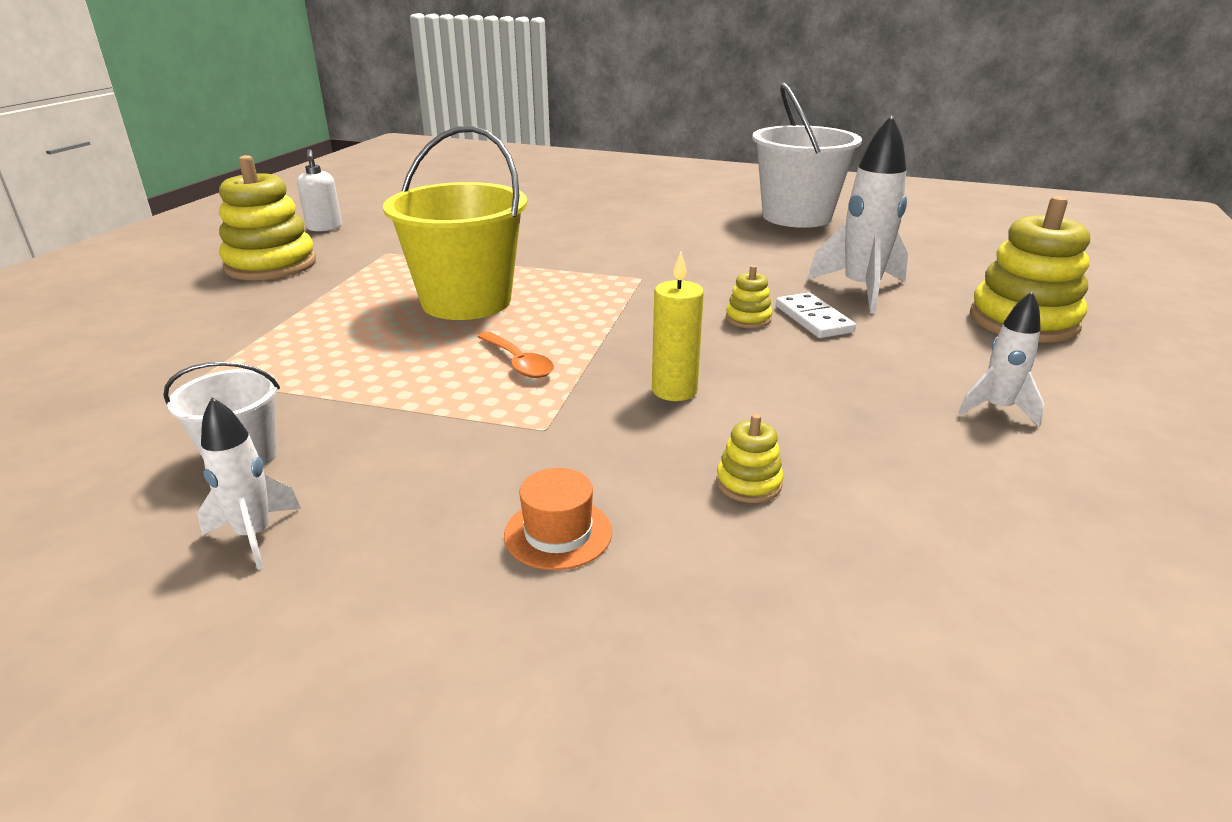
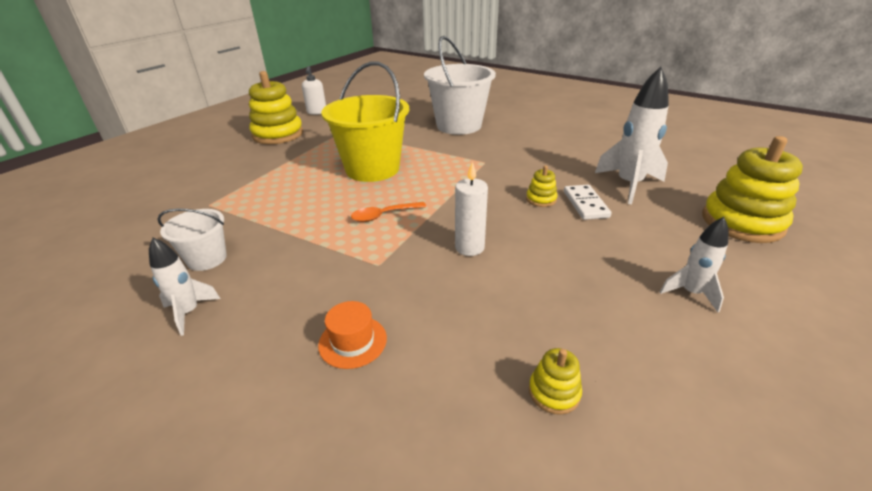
camera: 15 degrees right, 5 degrees up
(519, 363) = (383, 215): orange spoon -> orange spoon turned 90 degrees clockwise
(674, 390) = (469, 247): yellow candle -> white candle
(748, 483) = (487, 325): yellow stacking toy -> yellow stacking toy (554, 392)
(796, 216) = (607, 124): white bucket -> white bucket (459, 126)

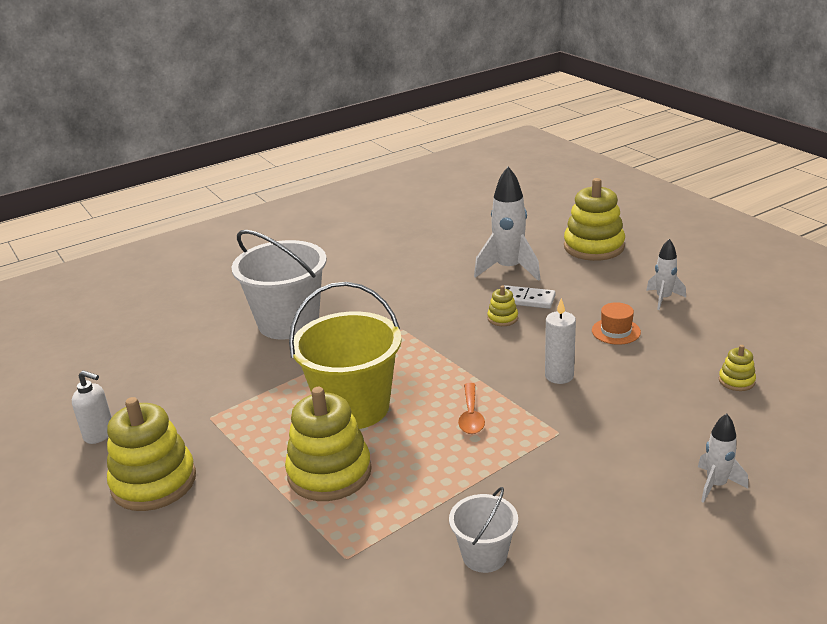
camera: 65 degrees left, 5 degrees down
(189, 312) = (580, 565): white rocket -> white rocket (716, 485)
(296, 178) = (329, 473): none -> yellow stacking toy
(352, 341) = (659, 461): orange hat -> orange hat (616, 331)

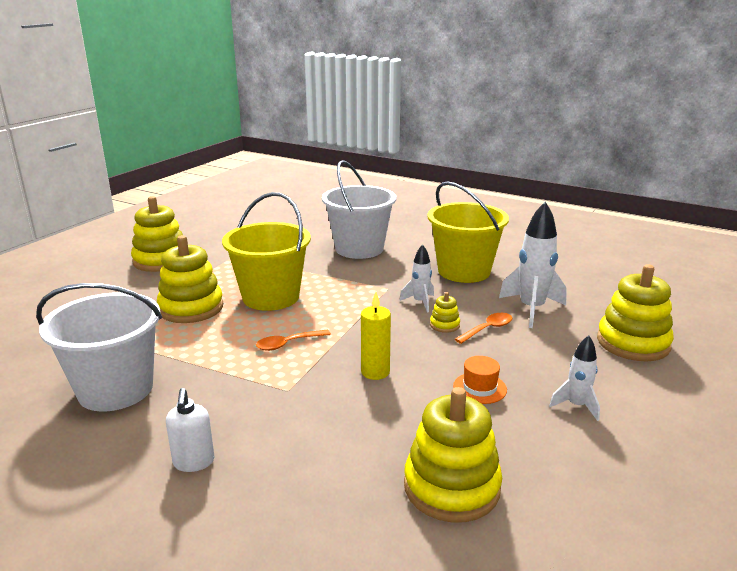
camera: 60 degrees right, 5 degrees down
(99, 434) = (200, 234): white soap dispenser -> white soap dispenser (194, 462)
(405, 278) = (464, 271): none -> yellow bucket
(484, 555) = (115, 389): white bucket -> white bucket, size x1.96
(526, 299) = (487, 329): white domino -> orange spoon
(559, 376) = (375, 372): white candle -> yellow candle
(716, 485) = (249, 500): white rocket -> white rocket (420, 302)
(736, 381) = (451, 487): yellow stacking toy -> yellow stacking toy, size x2.21

